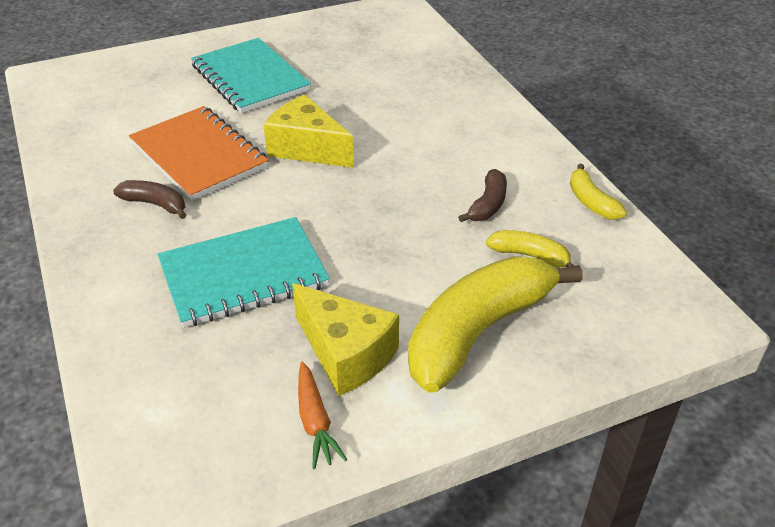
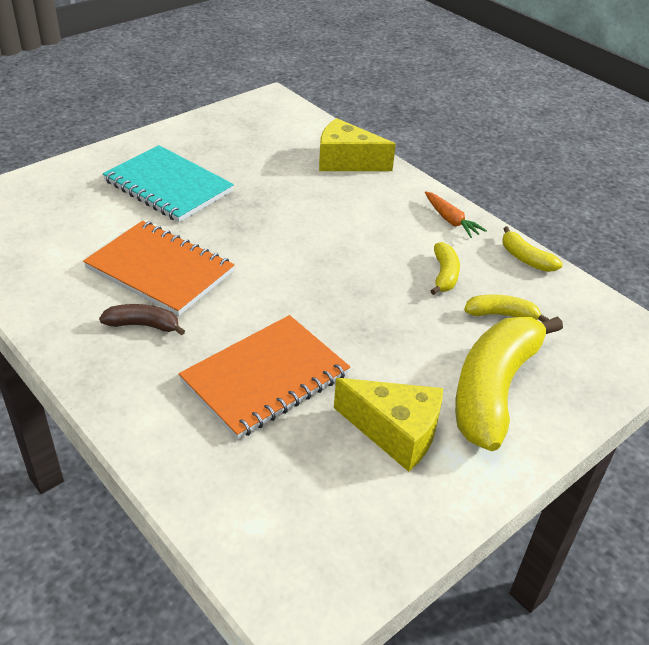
camera: 20 degrees left, 0 degrees up
(243, 274) = (265, 378): turquoise notebook -> orange notebook
(307, 148) = (259, 247): yellow cheese -> yellow cheese (346, 162)
(315, 421) = (401, 499): orange carrot -> orange carrot (451, 220)
(488, 204) = (444, 275): brown banana -> yellow banana

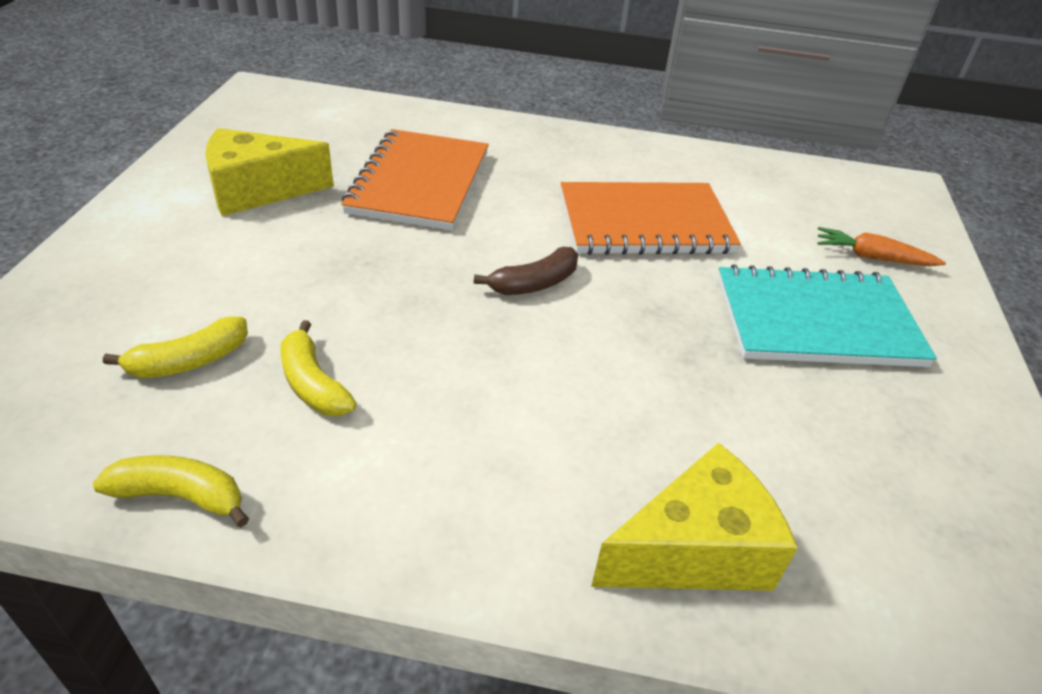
camera: 140 degrees right, 0 degrees up
(143, 325) = (578, 176): brown banana -> brown banana (534, 284)
(451, 220) = (373, 510): orange carrot -> orange carrot (872, 257)
(494, 389) = (165, 264): yellow banana -> none

